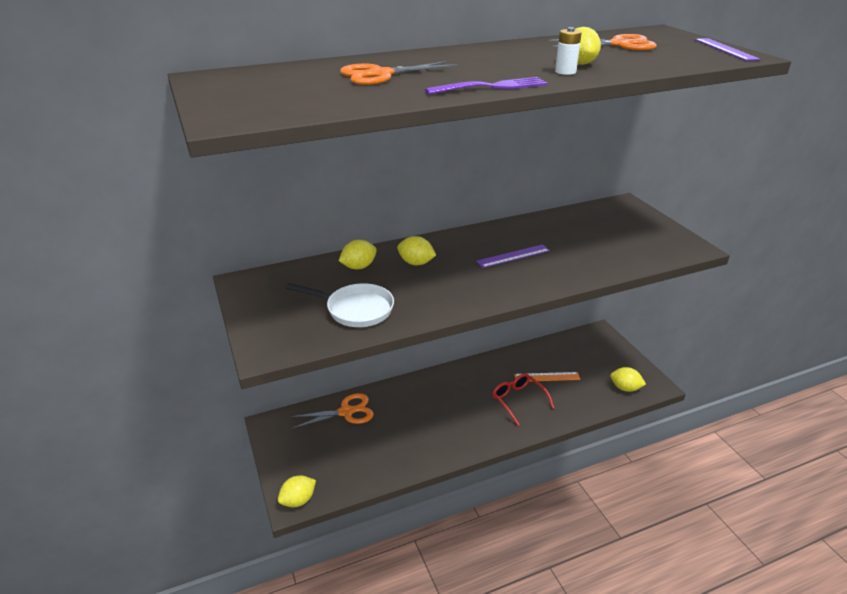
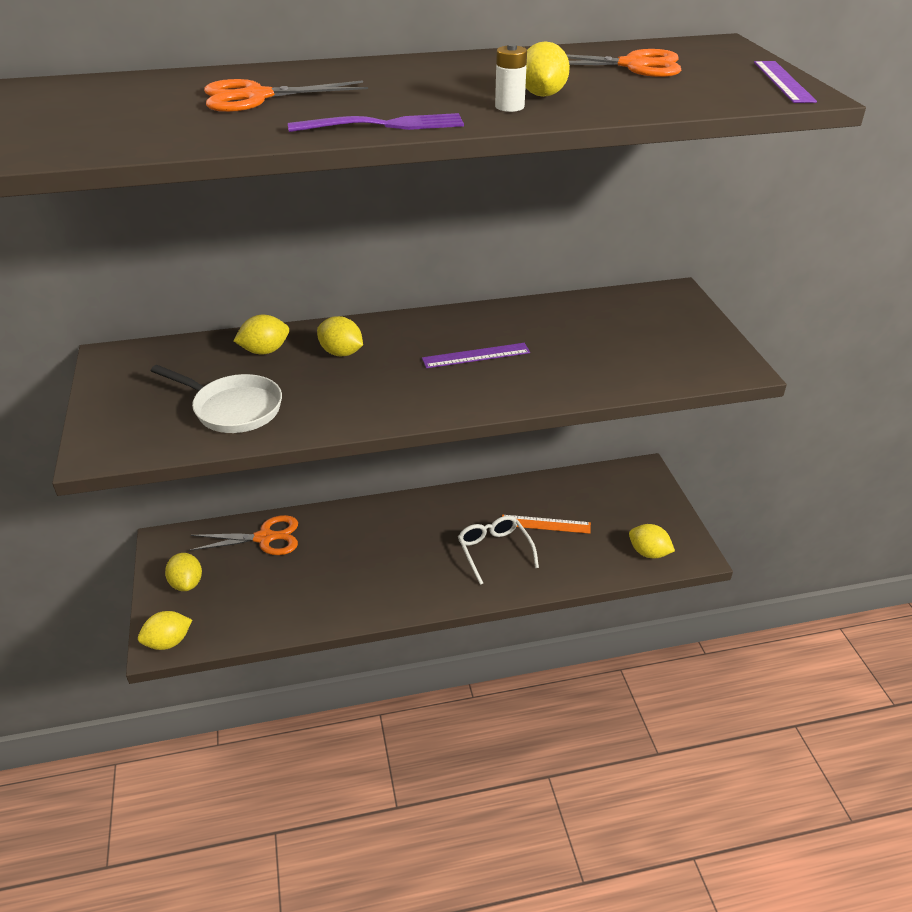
camera: 10 degrees right, 5 degrees up
(297, 453) = (187, 583): none -> yellow lemon
(518, 400) = (494, 551): red glasses -> white glasses

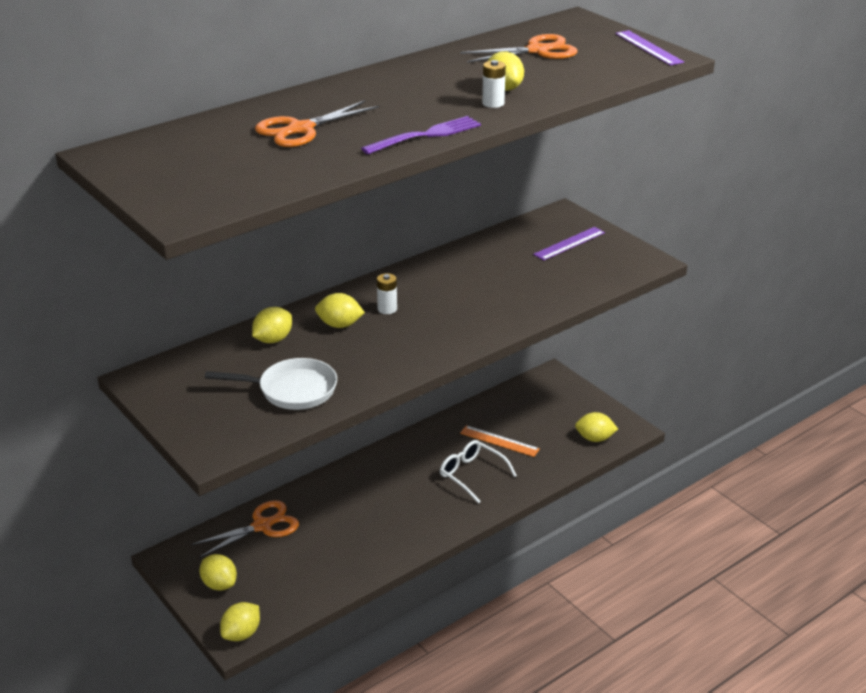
camera: 25 degrees left, 5 degrees down
(402, 349) = (387, 309): none -> white battery
(476, 356) = (450, 300): purple ruler -> purple ruler (569, 243)
(545, 524) = (499, 441): orange ruler -> orange ruler turned 45 degrees clockwise

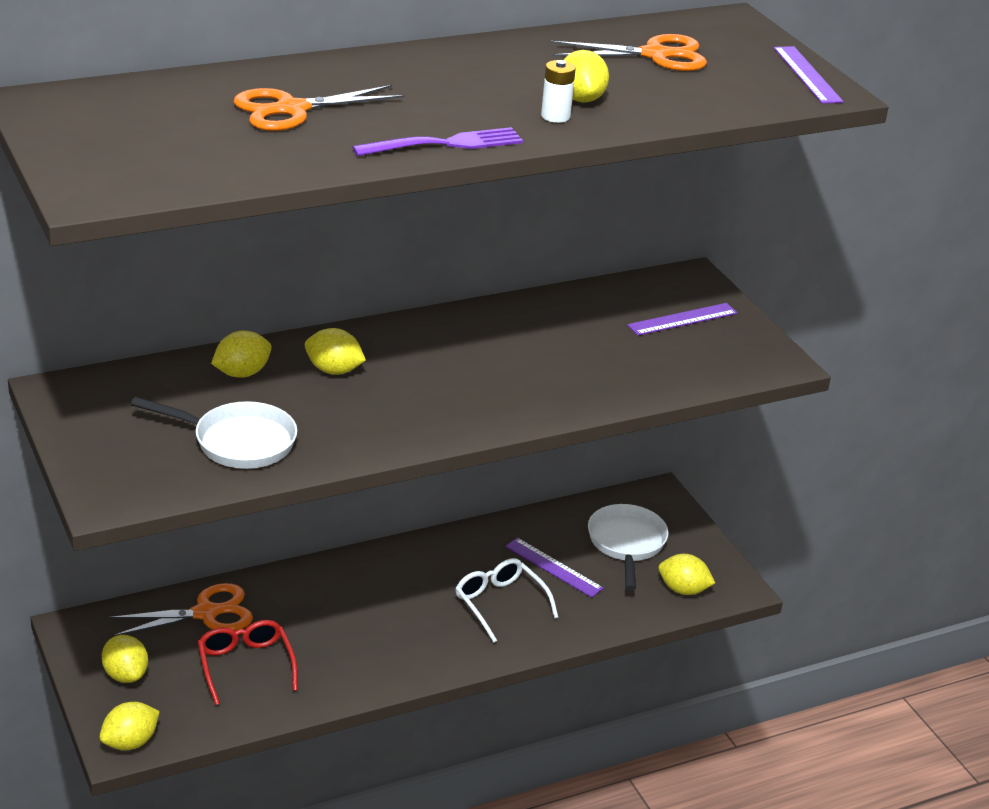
camera: 10 degrees right, 0 degrees up
(306, 558) = (245, 666): none -> red glasses
(387, 309) = (403, 361): white battery -> none
(499, 441) = (553, 567): orange ruler -> purple ruler
(543, 414) = (626, 543): none -> white pan

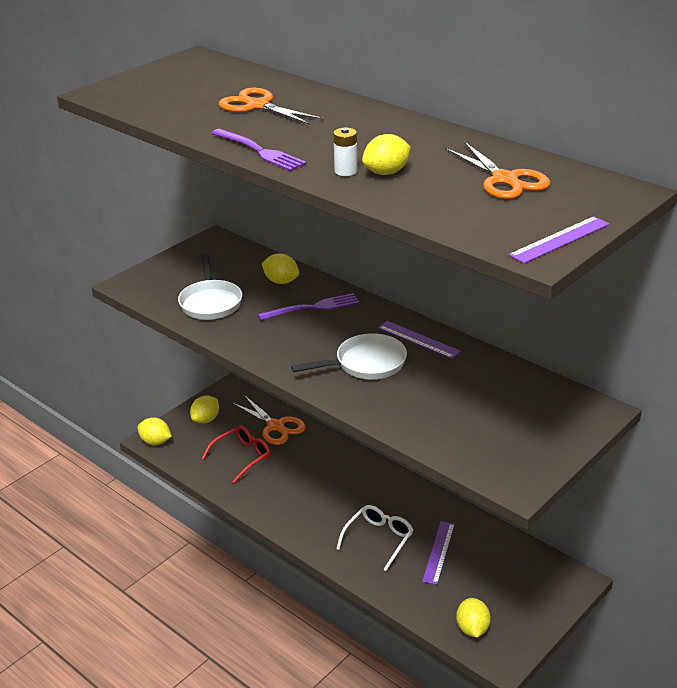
camera: 70 degrees right, 0 degrees up
(334, 370) = (313, 307): yellow lemon -> purple fork
(626, 543) = (499, 581): white pan -> white pan (366, 364)
(682, 319) = (528, 422): purple ruler -> purple ruler (418, 340)

